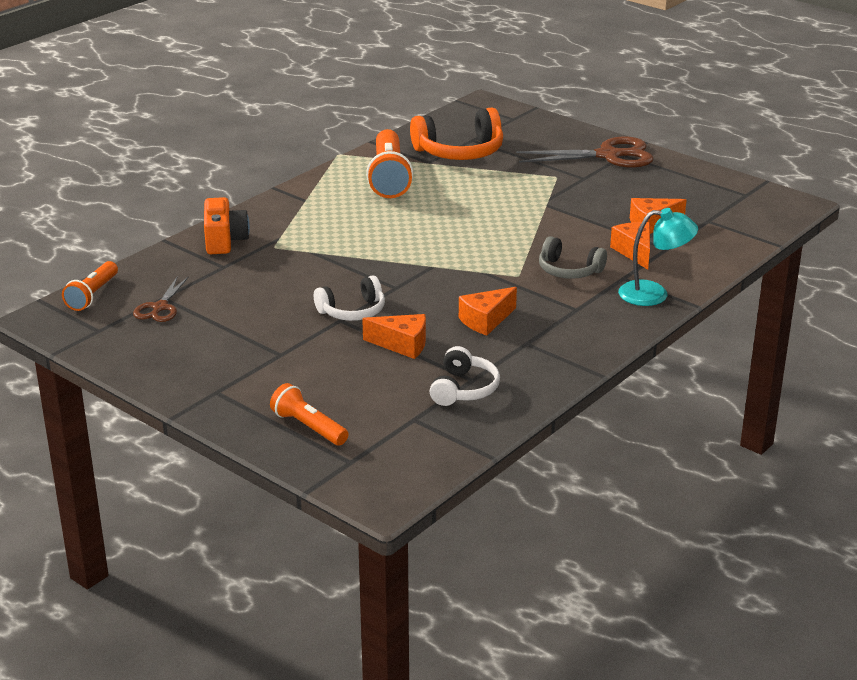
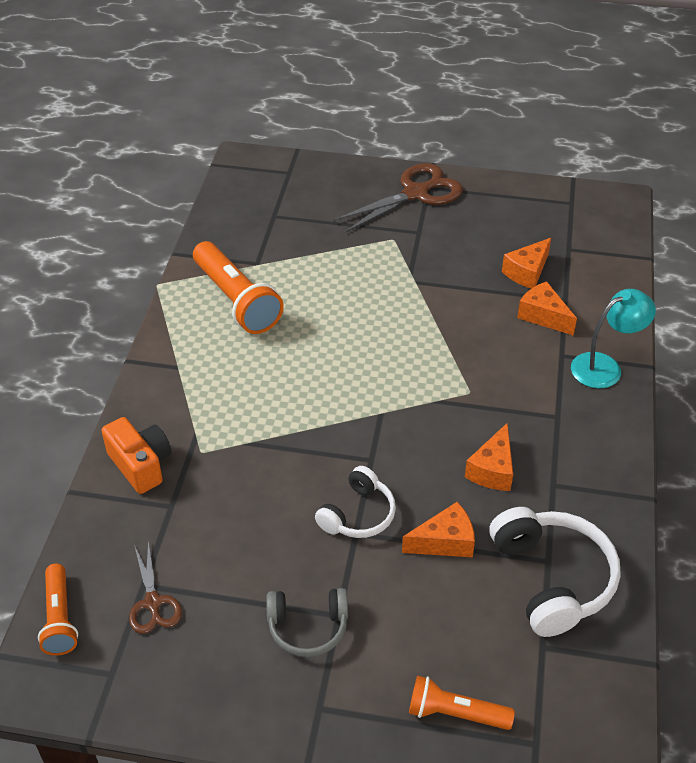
camera: 30 degrees left, 15 degrees up
(460, 152) = (276, 237): orange headphones -> none
(463, 389) = (552, 579): white headphones -> white headphones, size x1.61
(569, 270) = (508, 365): grey headphones -> grey headphones (308, 627)

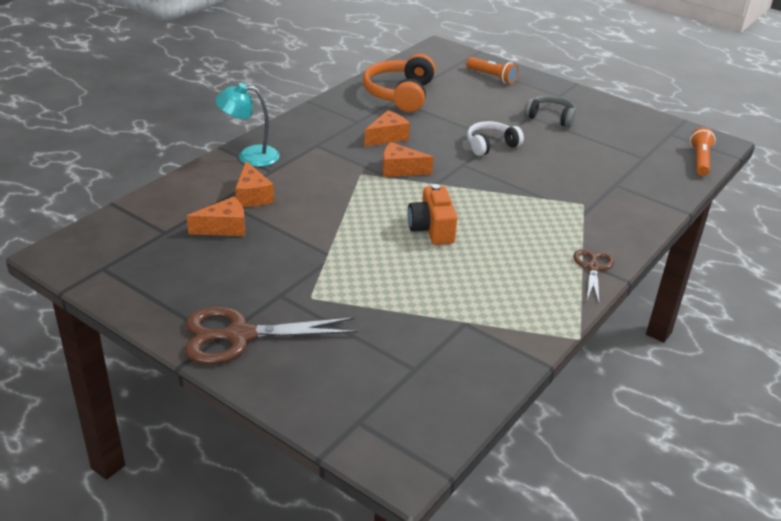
camera: 155 degrees left, 10 degrees down
(141, 465) = (632, 210): orange camera -> orange camera (432, 229)
(153, 602) = (639, 150): brown scissors -> brown scissors (593, 268)
(236, 300) = (504, 295): orange flashlight -> none
(445, 542) = (447, 121): orange cheese -> orange cheese (400, 170)
(552, 579) = (400, 94): white headphones -> orange headphones

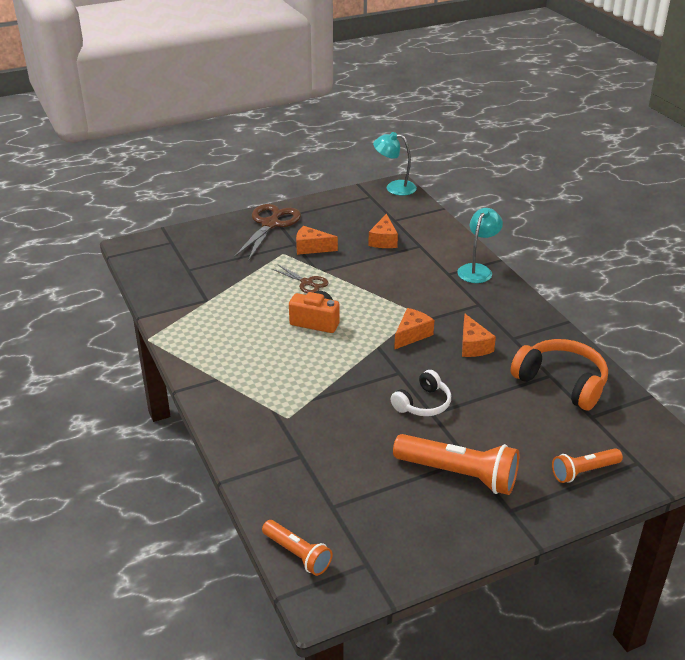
camera: 120 degrees right, 0 degrees up
(63, 254) = (394, 187): none -> turquoise lamp
(252, 196) = (417, 259): orange cheese -> orange cheese (311, 248)
(491, 145) = (423, 403): white headphones -> white headphones turned 45 degrees clockwise
(550, 117) = (458, 474): grey headphones -> orange flashlight
(593, 268) = (205, 380): brown scissors -> brown scissors (307, 283)

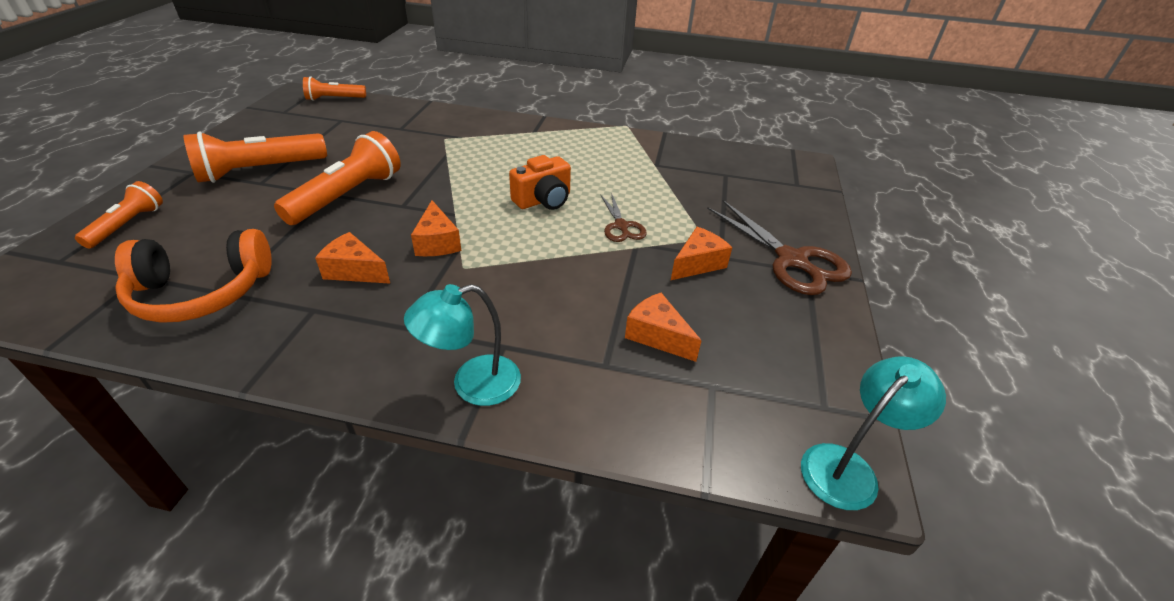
camera: 125 degrees right, 5 degrees up
(307, 283) = (621, 226): brown scissors -> brown scissors turned 90 degrees counterclockwise
(423, 403) = (347, 196): white headphones -> orange flashlight
(477, 270) = (472, 384): turquoise lamp -> turquoise lamp turned 90 degrees clockwise

